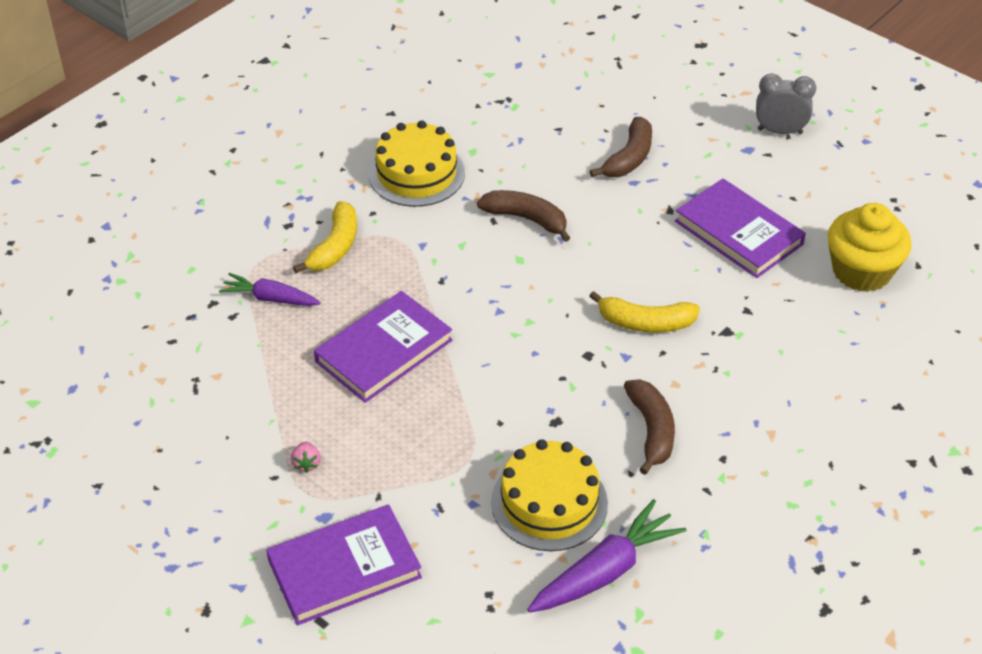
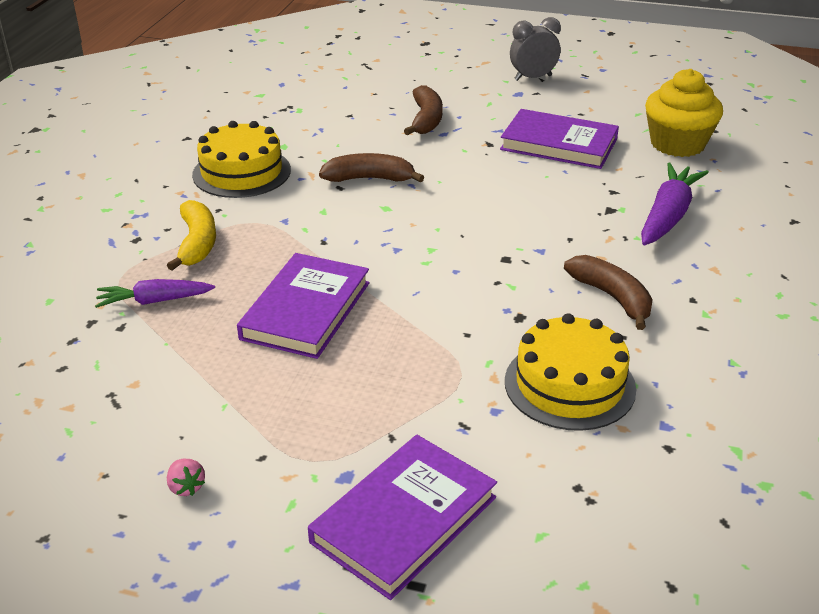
camera: 25 degrees left, 10 degrees down
(306, 464) = (290, 432): pink strawberry -> pink strawberry (186, 487)
(605, 571) = (673, 425): purple carrot -> purple carrot (668, 216)
(645, 323) = (536, 222): yellow banana -> none

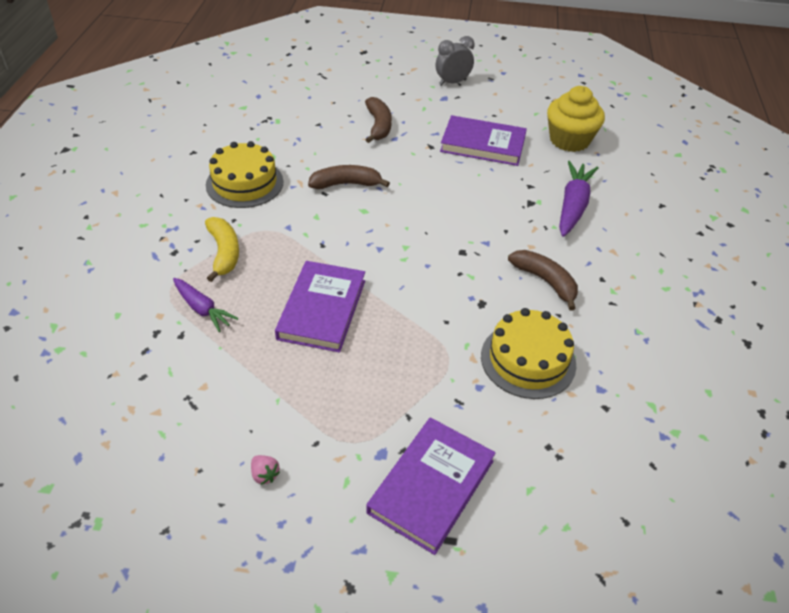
camera: 10 degrees left, 10 degrees up
(154, 301) = (202, 309): purple carrot -> purple carrot turned 120 degrees counterclockwise

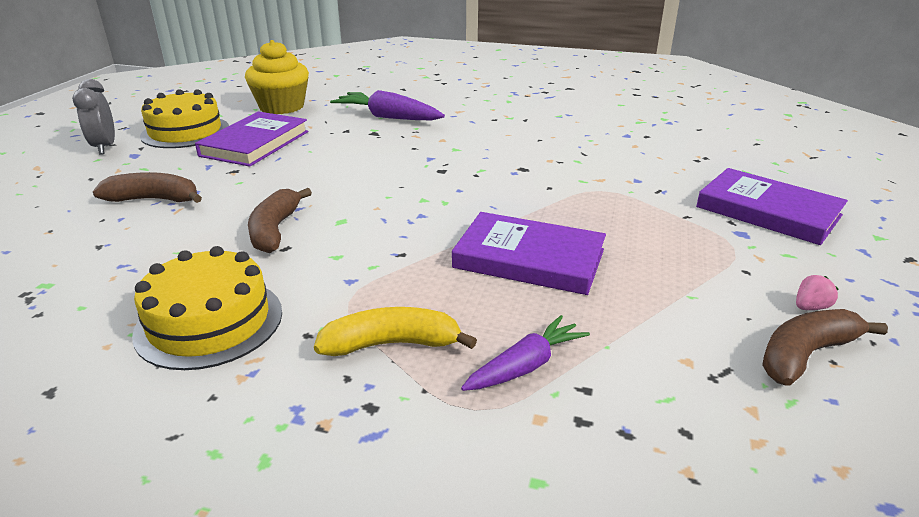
camera: 80 degrees left, 15 degrees down
(528, 360) = (598, 157): yellow cake -> yellow cake (185, 132)
(545, 281) = (494, 139): brown banana -> brown banana (805, 355)

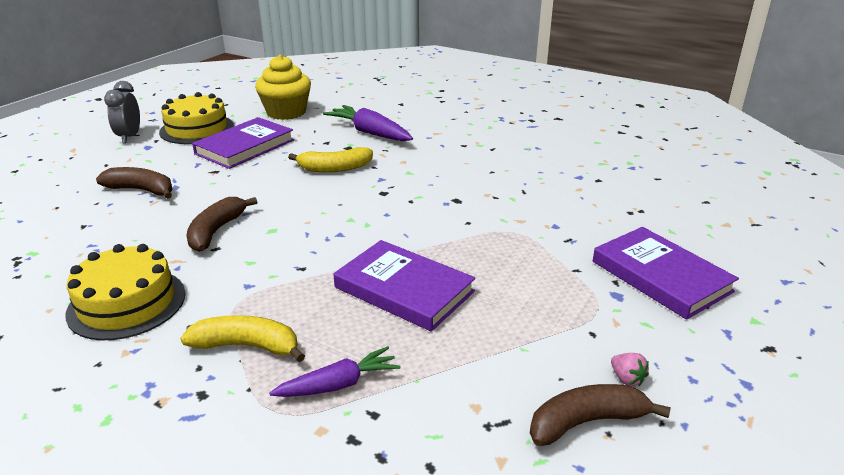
camera: 15 degrees right, 0 degrees up
(372, 153) = (335, 168): none -> yellow banana
(810, 307) = (627, 379): pink strawberry -> pink strawberry turned 75 degrees clockwise

